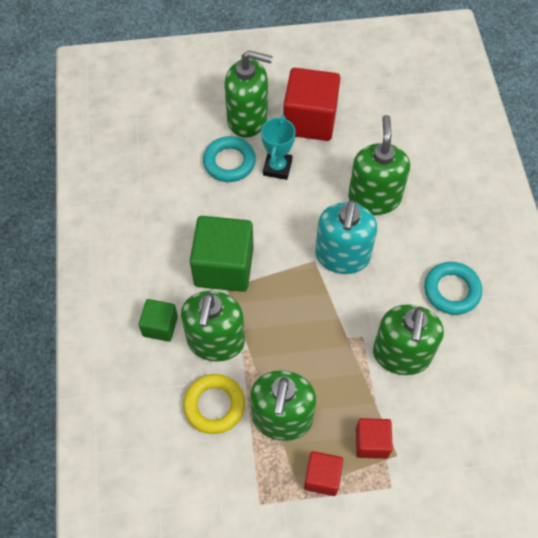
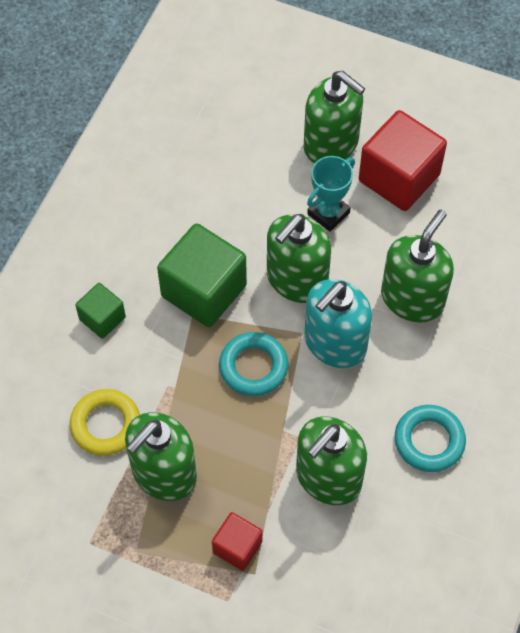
camera: 30 degrees right, 0 degrees up
(216, 341) = (147, 362): green soap dispenser -> green soap dispenser (296, 279)
(229, 162) = (280, 182): turquoise ring -> turquoise ring (253, 367)
(322, 477) = (165, 552): red cube -> none

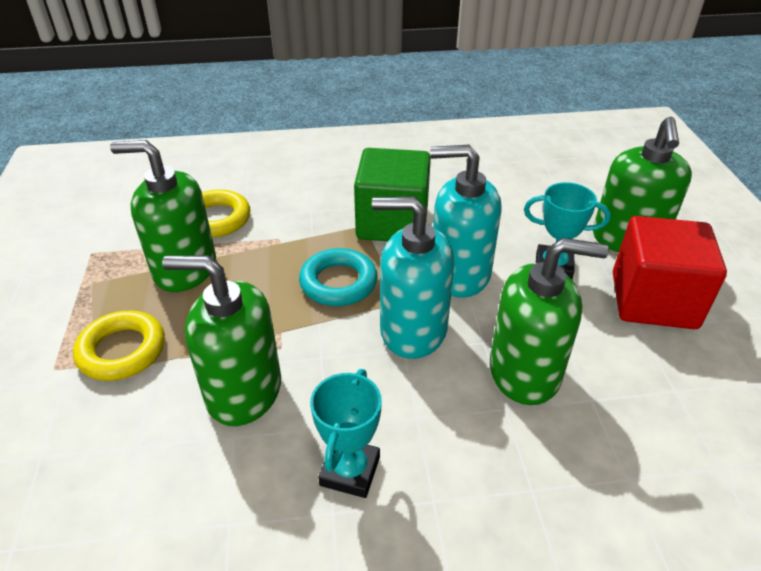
camera: 60 degrees right, 20 degrees down
(102, 318) = (318, 181): green cube -> none
(237, 547) = (122, 350): red cube -> yellow ring
(296, 279) = (459, 274): green soap dispenser -> turquoise soap dispenser
(429, 441) = (350, 471): turquoise ring -> turquoise trophy

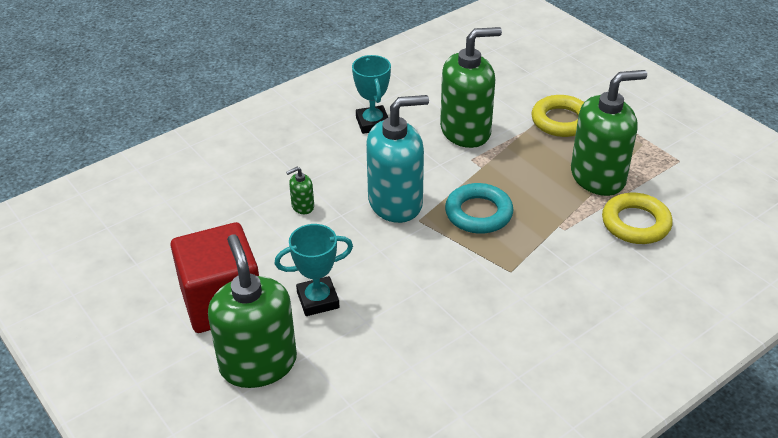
camera: 150 degrees right, 0 degrees up
(392, 223) = (488, 285): green cube -> none
(459, 274) = (393, 259): turquoise soap dispenser -> none
(525, 372) = (302, 206): green soap dispenser -> green soap dispenser, size x0.41

